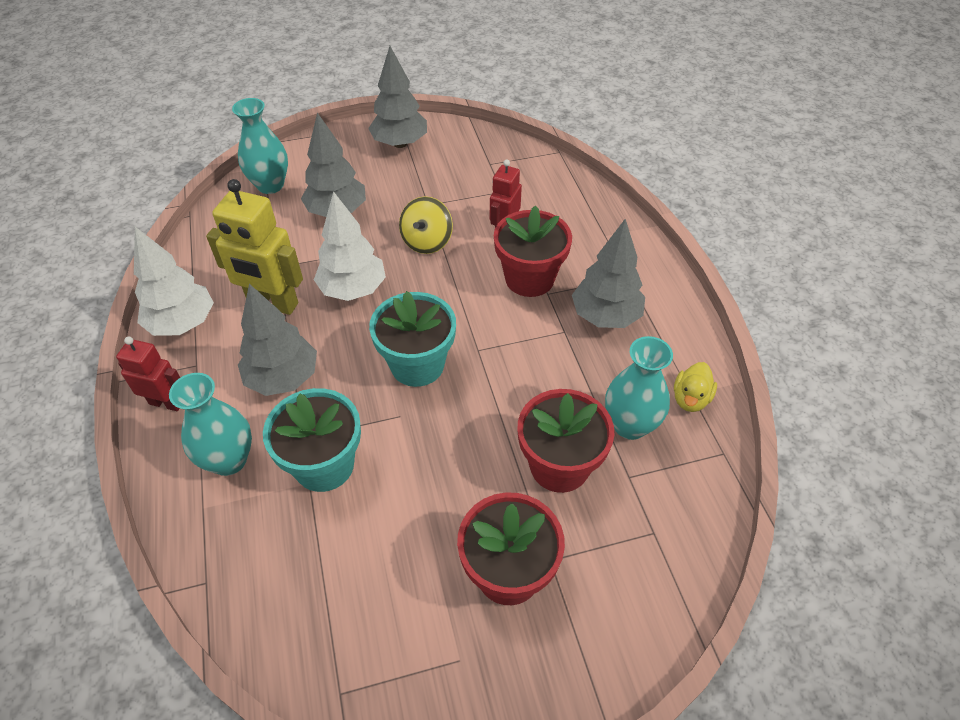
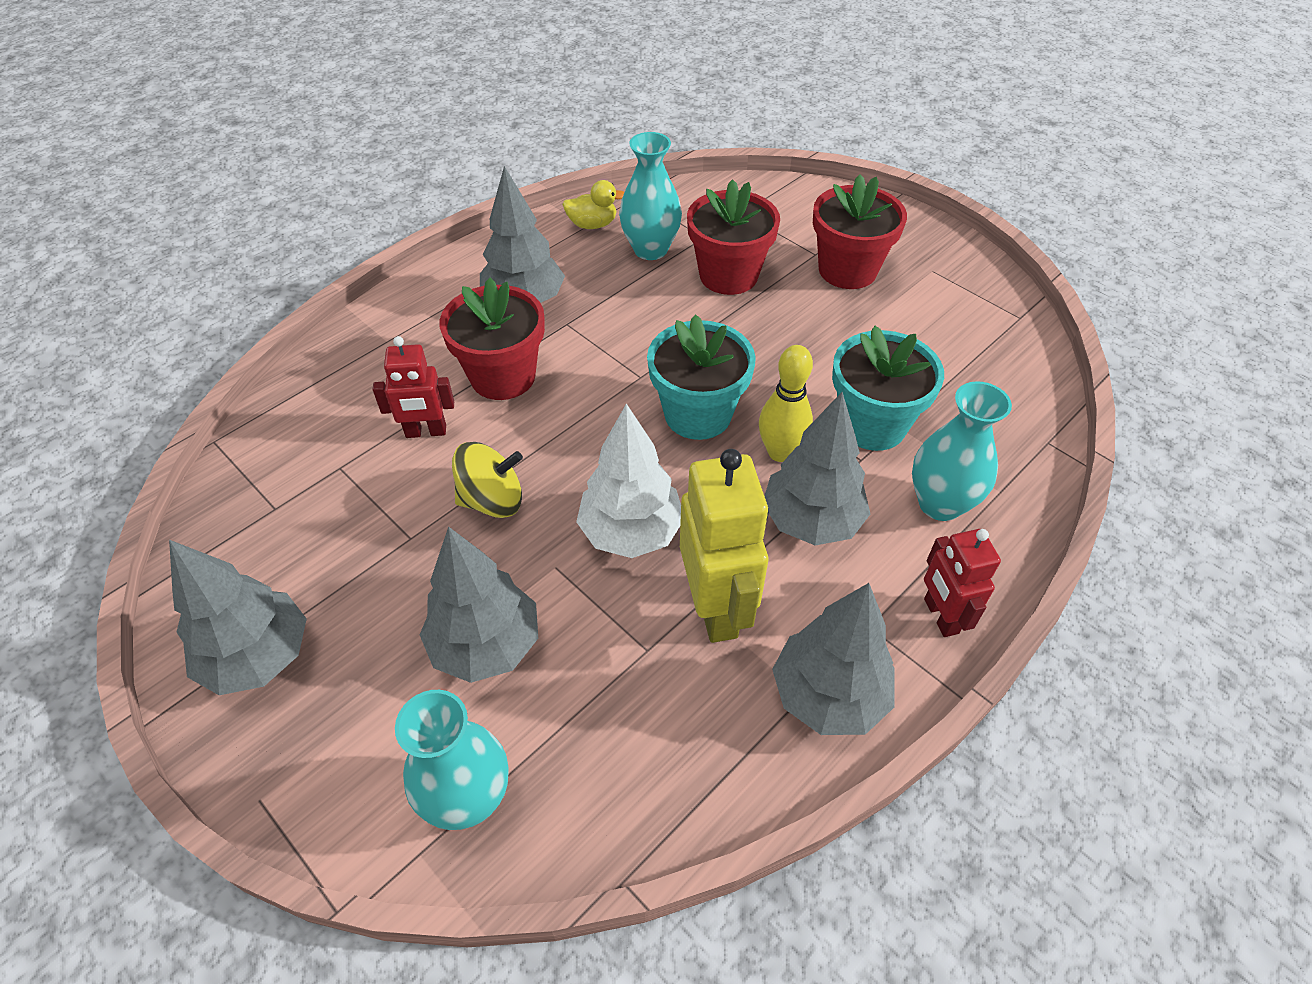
camera: 120 degrees left, 0 degrees up
(183, 324) = (828, 695): white tree -> grey tree
(347, 393) = (780, 452): none -> yellow bowling pin

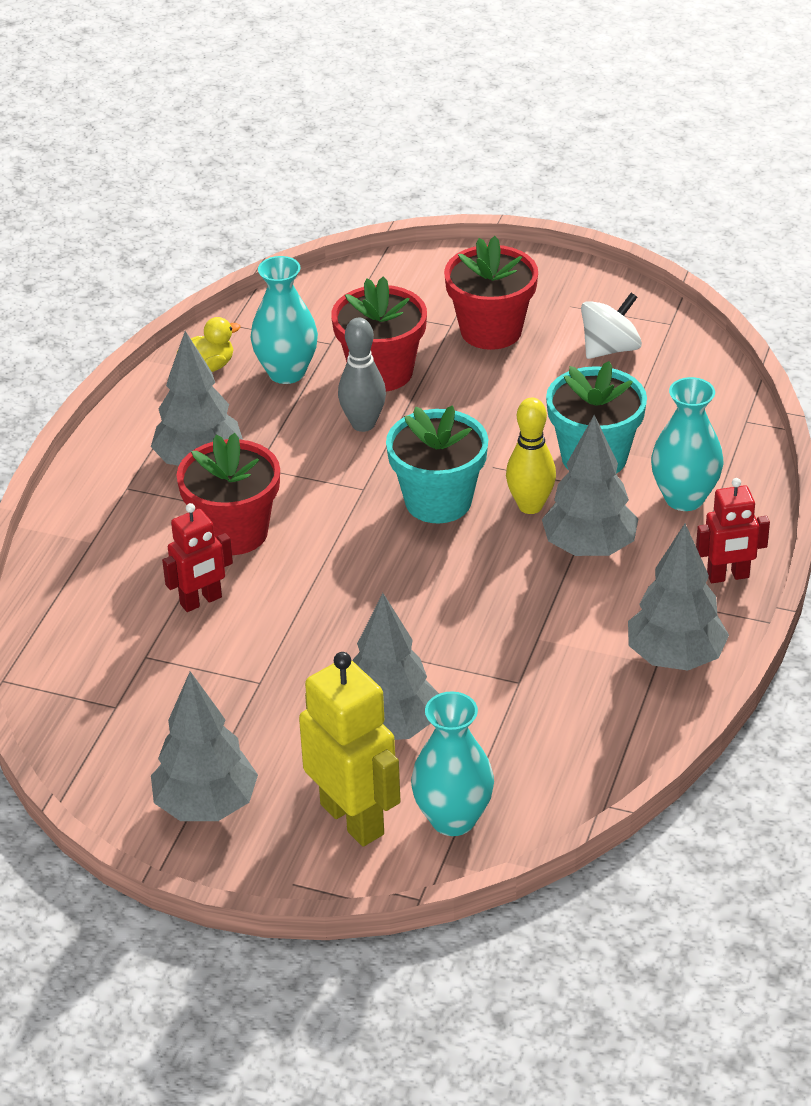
camera: 25 degrees left, 10 degrees down
(492, 500) = (308, 630): yellow spinning top -> none
(631, 533) = (446, 609): white tree -> none
(681, 316) = (363, 424): none -> grey bowling pin
(716, 608) = (553, 634): yellow robot -> yellow robot (353, 819)
(940, 616) = (728, 576): red robot -> red robot turned 60 degrees counterclockwise
(948, 322) = (610, 349): none -> white spinning top

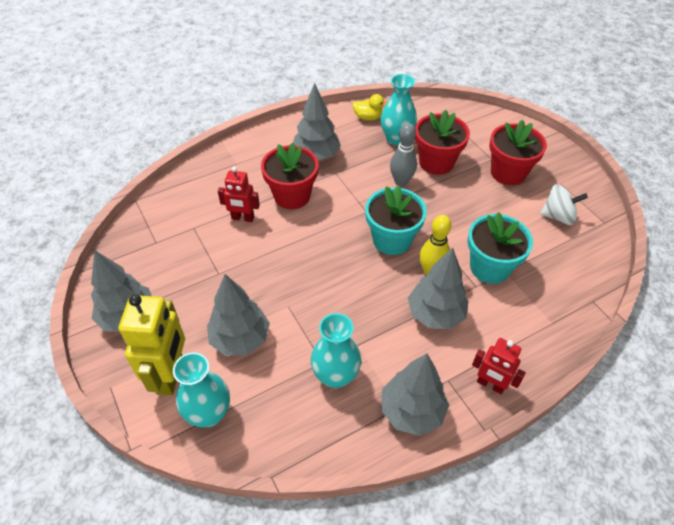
camera: 40 degrees right, 10 degrees up
(684, 498) = (513, 321): turquoise vase -> turquoise vase (335, 376)

